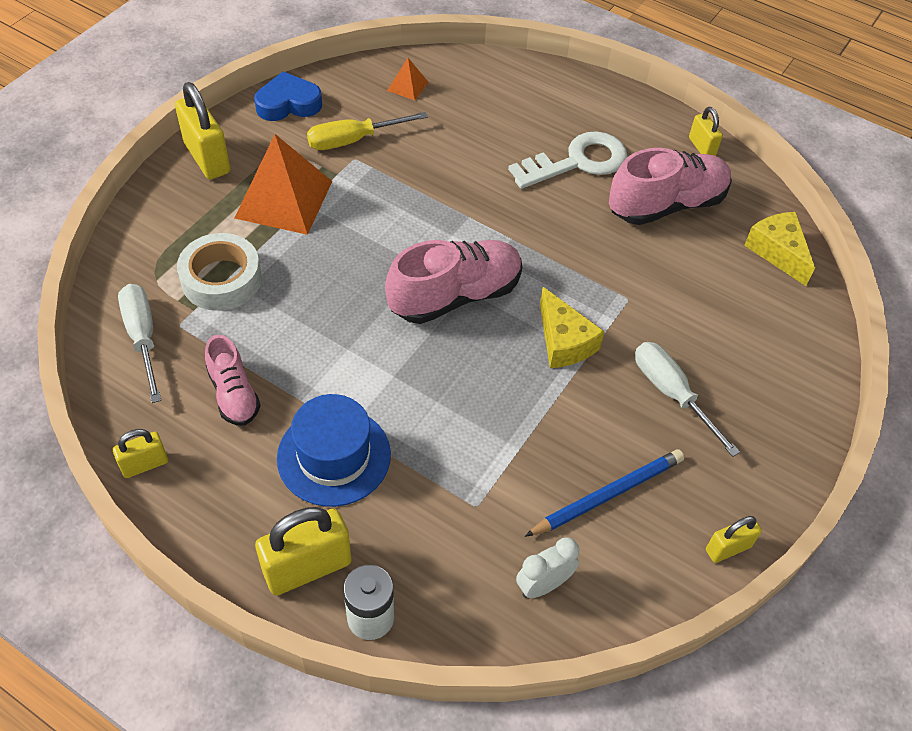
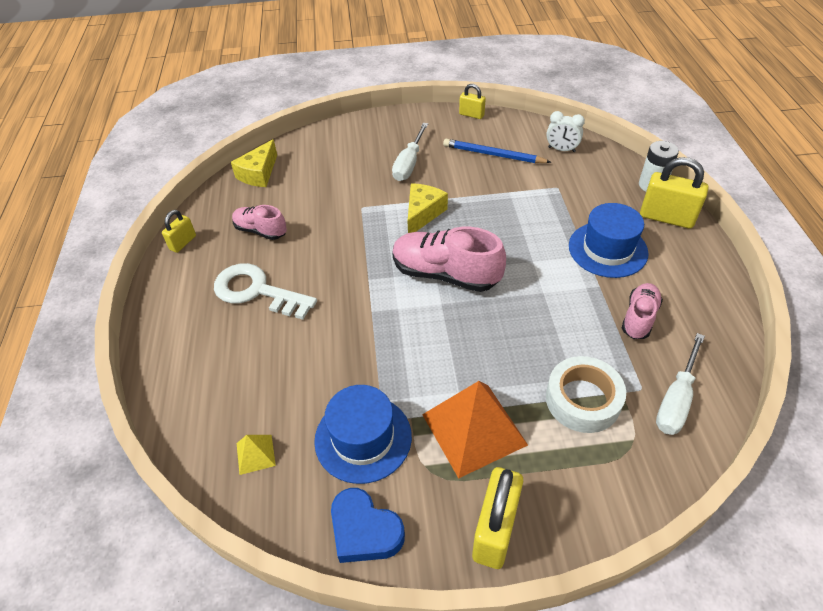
camera: 125 degrees left, 5 degrees down
(145, 464) = (727, 318): yellow padlock -> none
(353, 140) = (363, 438): yellow screwdriver -> blue hat
(408, 86) = (255, 454): orange pyramid -> yellow pyramid
(666, 205) = (261, 231): pink shoe -> pink shoe, size x0.59

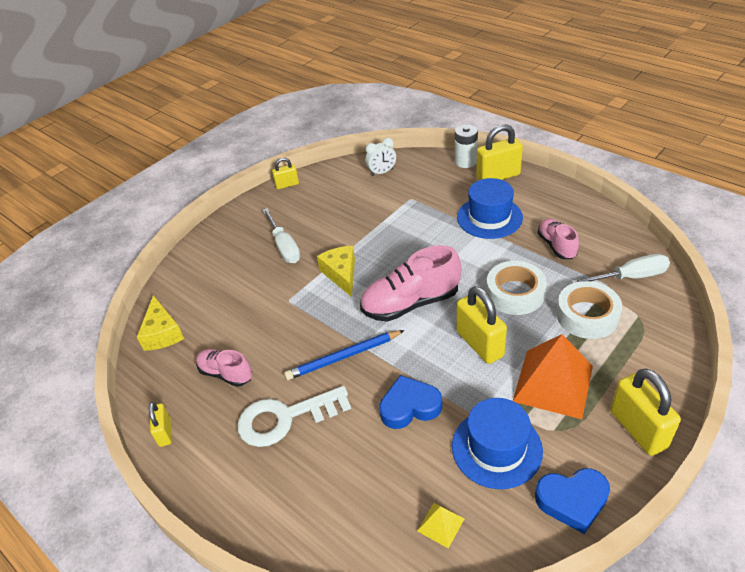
camera: 40 degrees left, 5 degrees down
(261, 231) = (226, 373): pink shoe -> pink shoe turned 45 degrees clockwise
(343, 352) = (409, 406): none -> blue heart
(456, 348) = (479, 344): none -> yellow padlock
(493, 155) = (339, 203): blue pencil -> blue pencil (343, 357)
(542, 331) = (515, 293): none -> white tape
(676, 399) = (630, 277): white screwdriver -> white screwdriver turned 90 degrees counterclockwise

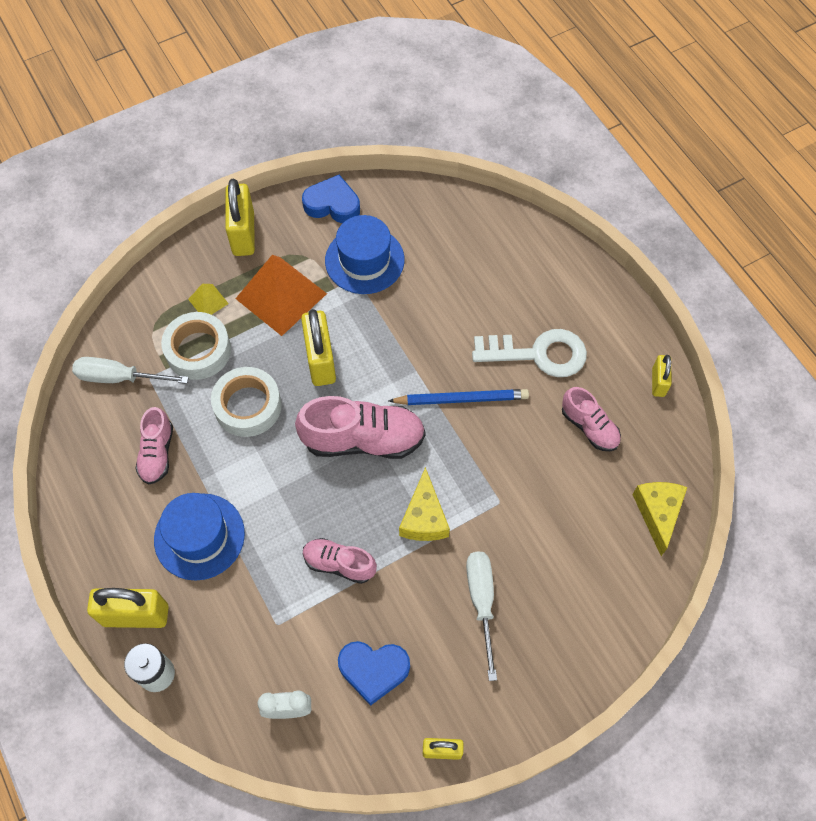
camera: 165 degrees left, 20 degrees up
(388, 234) = (339, 564): none -> pink shoe
(409, 406) = (419, 322): blue heart -> blue heart (373, 670)
(440, 525) = (438, 222): yellow pyramid -> yellow pyramid (208, 301)

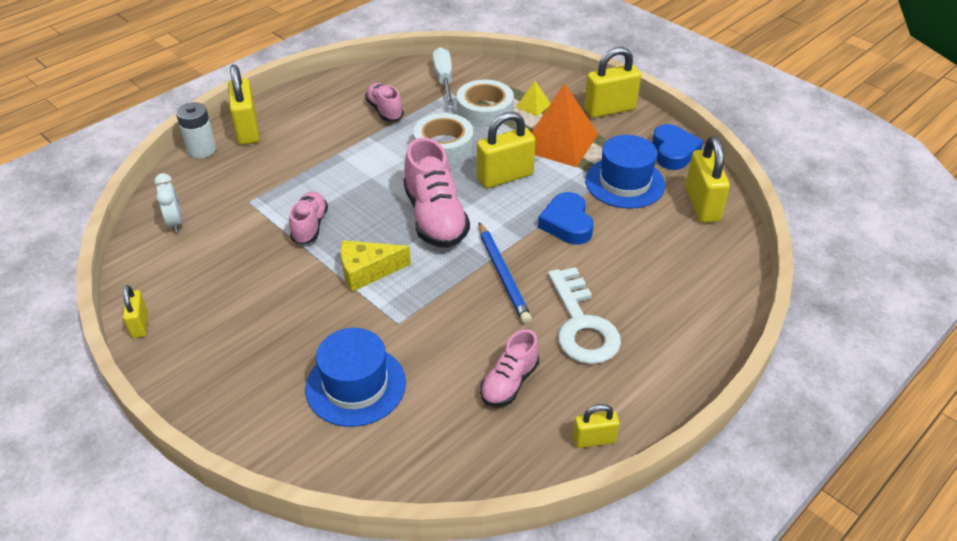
camera: 75 degrees right, 20 degrees down
(157, 453) = (385, 110): pink shoe -> pink shoe turned 75 degrees clockwise
(199, 536) = (319, 146): blue hat -> blue hat (355, 385)
(373, 670) = (213, 266): blue heart -> blue heart (567, 223)
(415, 211) = (702, 205): none -> yellow padlock
(481, 602) = (288, 327): white screwdriver -> none
(658, 513) = (421, 463): yellow cheese -> none

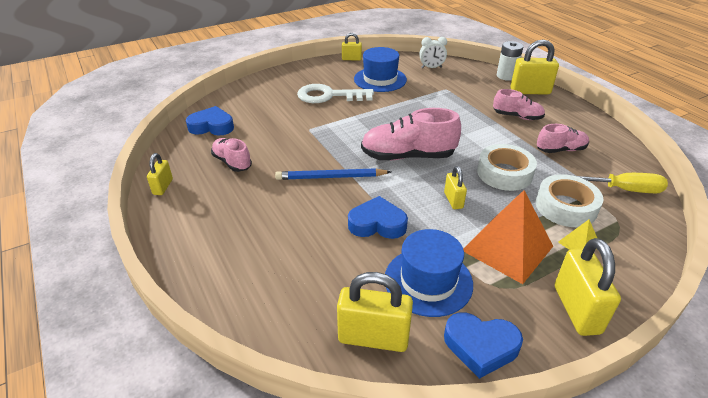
camera: 105 degrees right, 5 degrees down
(310, 226) = (414, 107): pink shoe -> pink shoe (517, 116)
(355, 385) = (269, 111): blue hat -> blue hat (380, 79)
(367, 271) = (361, 123): yellow cheese -> none
(422, 447) = (212, 126): none -> blue heart
(444, 79) = (622, 189): white screwdriver -> yellow screwdriver
(505, 177) = (453, 200): yellow padlock -> yellow padlock, size x0.56
(582, 325) = (259, 204): white key -> white key (329, 96)

